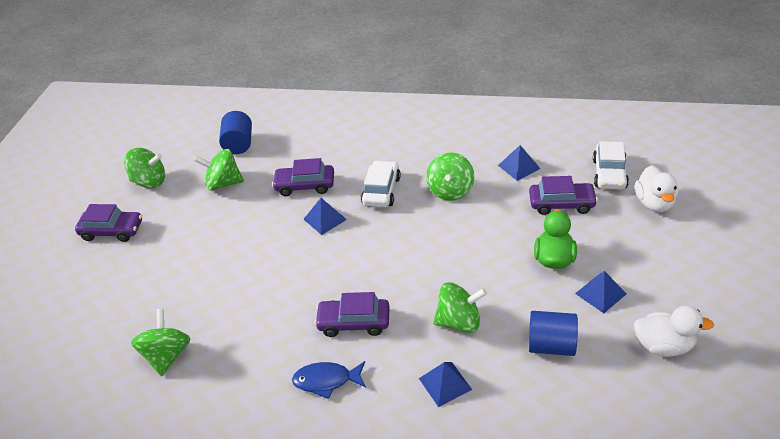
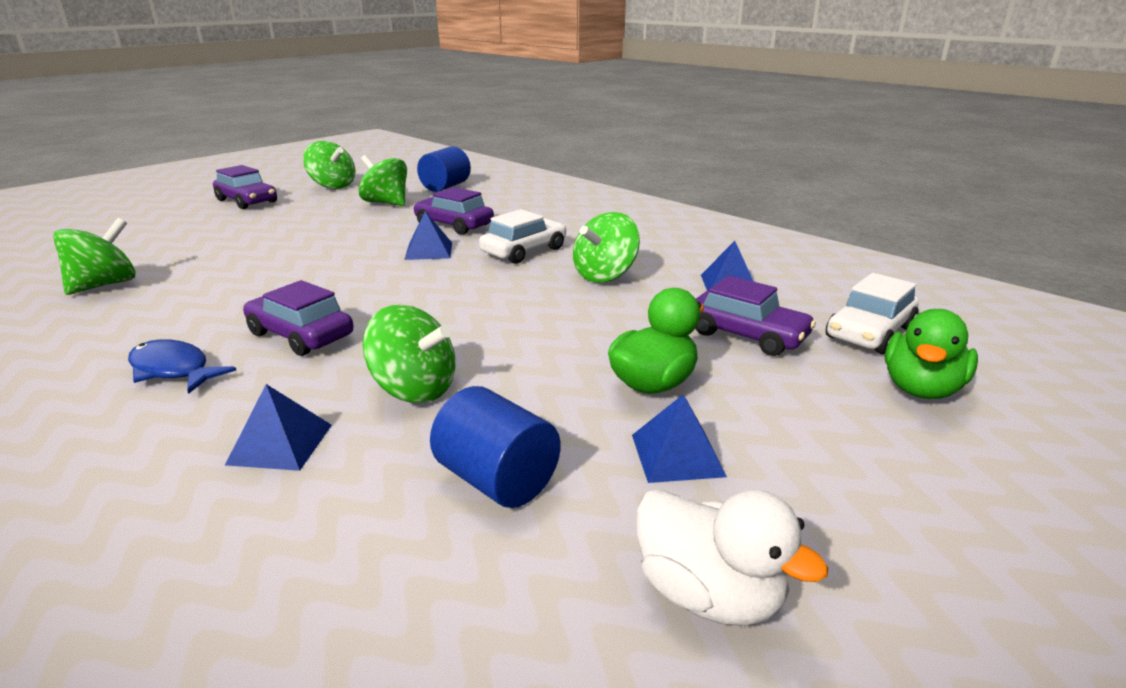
camera: 30 degrees right, 15 degrees down
(654, 203) = (921, 389): white duck -> green duck

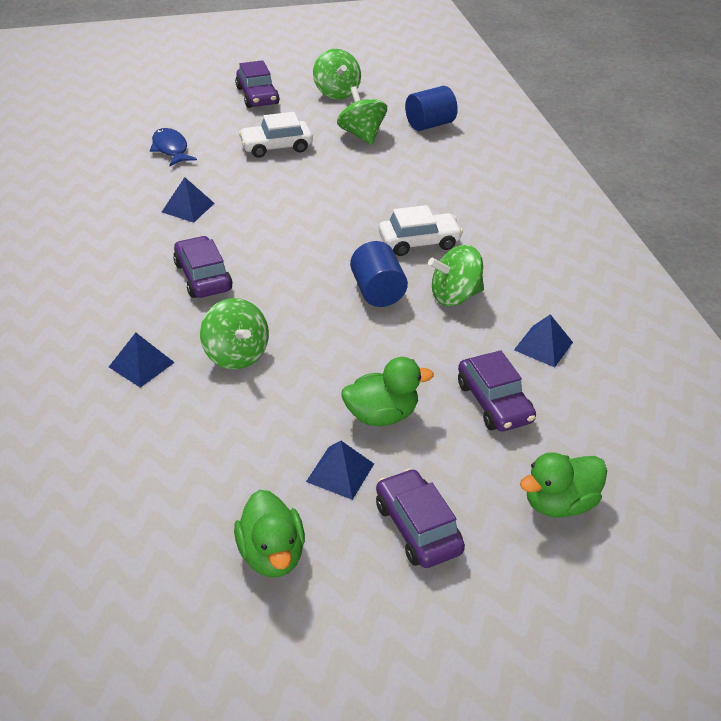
camera: 30 degrees right, 15 degrees up
(104, 285) = (116, 176): green spinning top -> none
(173, 370) = (118, 280): blue fish -> blue fish (171, 149)
(429, 251) = (347, 214): blue pyramid -> blue pyramid (188, 207)
(454, 225) = (392, 186): purple car -> purple car (417, 527)
(497, 480) = (230, 441): blue cylinder -> blue cylinder (377, 291)
(708, 594) = (272, 554): white duck -> green duck
(869, 332) = (592, 441): white car -> white car (276, 146)

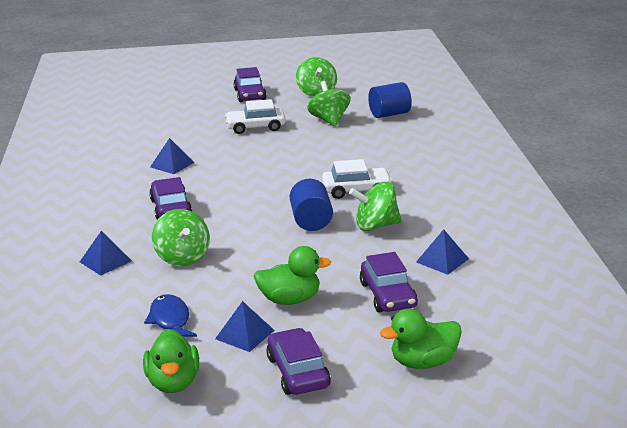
camera: 10 degrees right, 15 degrees down
(171, 149) = (169, 128): blue fish -> blue fish (170, 320)

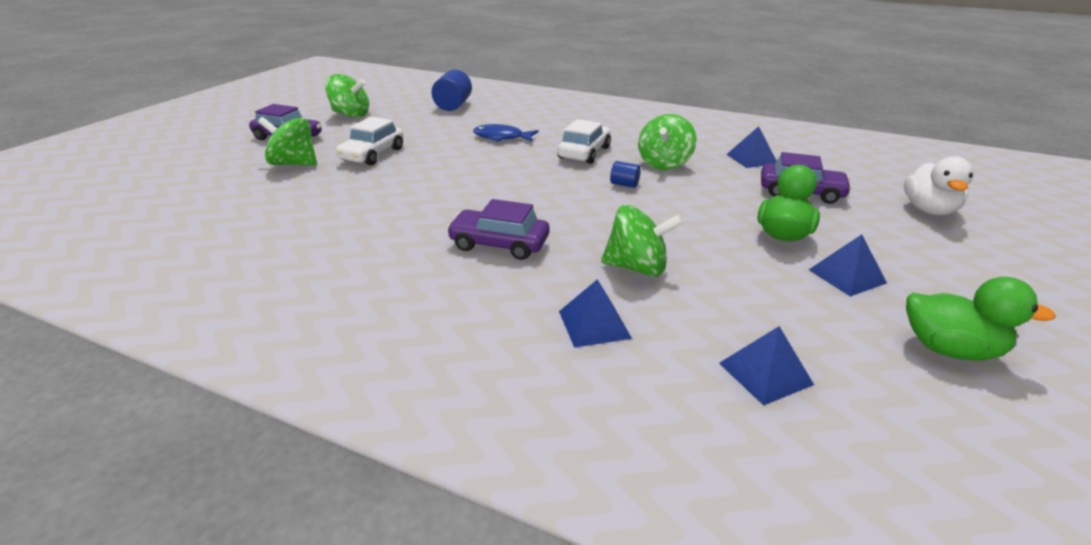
camera: 60 degrees left, 5 degrees up
(170, 320) = (792, 314): blue fish -> blue fish (501, 137)
(172, 164) = (383, 215): blue pyramid -> blue pyramid (765, 373)
(298, 372) = (936, 268): purple car -> none
(311, 221) = (624, 184): blue cylinder -> blue cylinder, size x0.53
(329, 120) = (421, 125): green spinning top -> green spinning top (294, 164)
(423, 362) = (928, 210): green duck -> white duck

